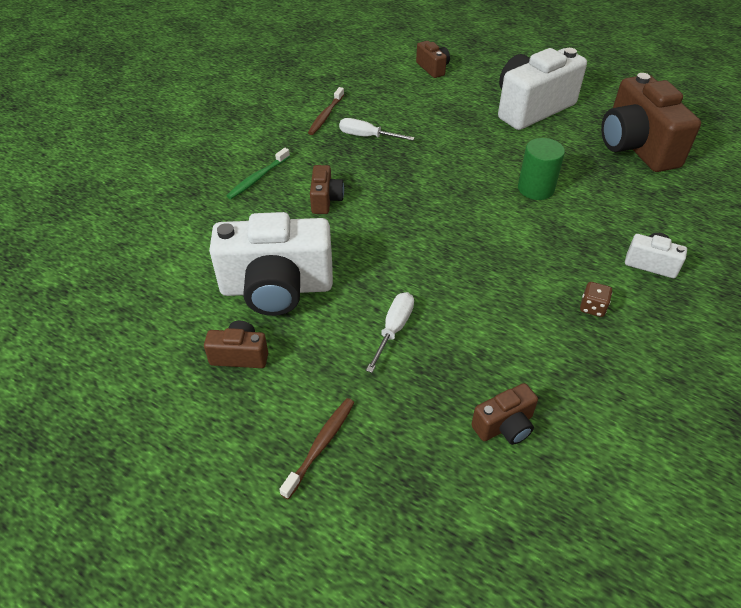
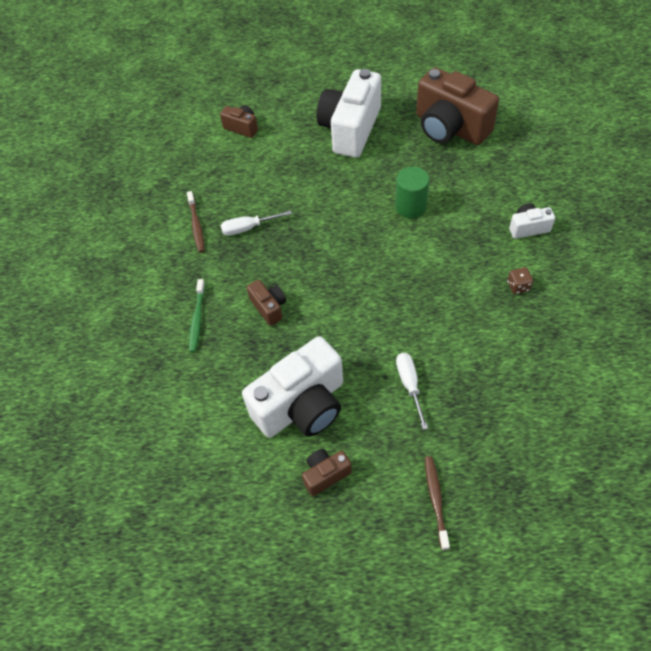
camera: 30 degrees left, 10 degrees up
(504, 426) = (531, 409): brown camera -> none

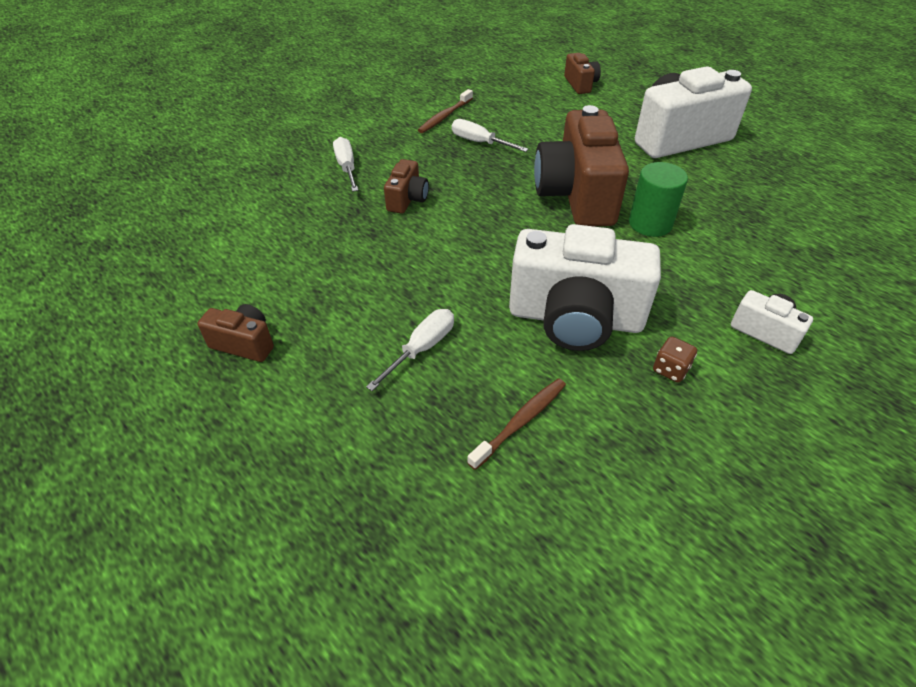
camera: 45 degrees right, 10 degrees down
(197, 319) = (347, 167): green toothbrush -> white screwdriver
(302, 405) = (315, 281): white camera -> white camera (575, 318)
(436, 500) = (284, 461): brown toothbrush -> brown toothbrush (520, 422)
(450, 128) = (792, 196): brown camera -> brown camera (576, 195)

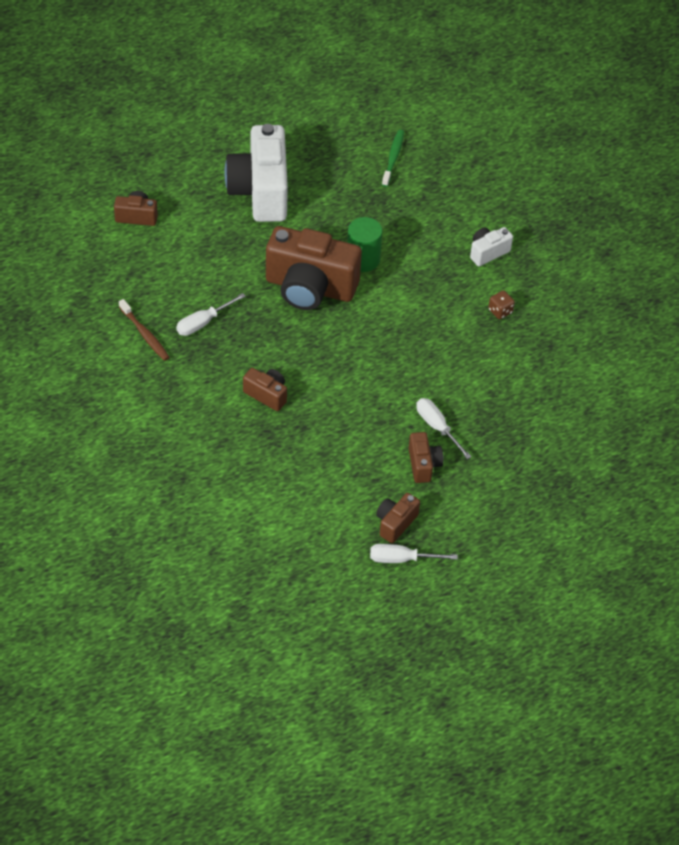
camera: 75 degrees left, 5 degrees up
(347, 167) = (199, 425): white screwdriver -> white screwdriver (402, 559)
(351, 349) = (423, 465): none -> brown camera
(520, 422) = (512, 395): brown toothbrush -> none
(575, 318) = (441, 339): white camera -> none
(827, 212) = (393, 158): none -> green toothbrush

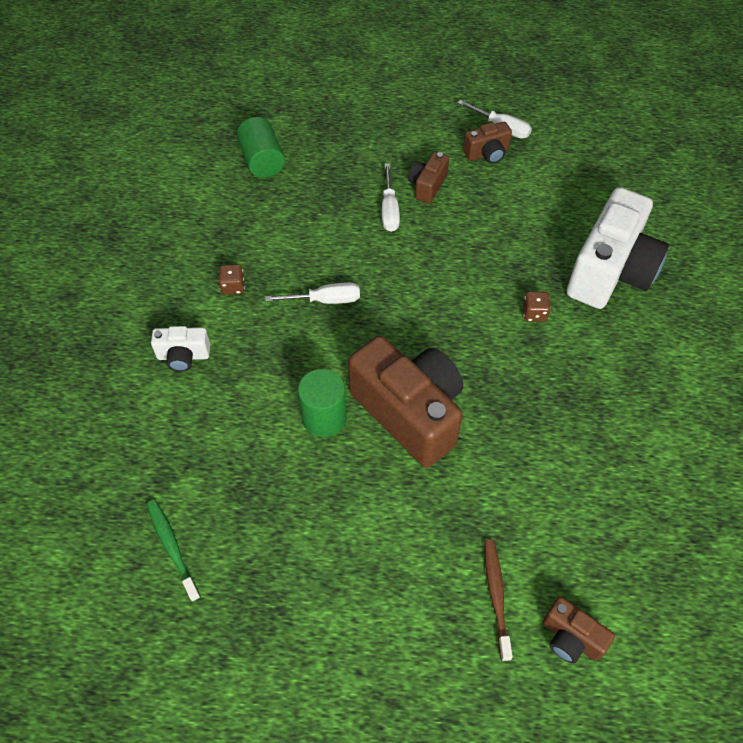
camera: 145 degrees left, 5 degrees up
(145, 334) = (637, 448): brown toothbrush -> brown toothbrush (496, 596)
(203, 323) = (559, 429): white screwdriver -> white screwdriver (325, 300)
(260, 191) = (379, 588): white camera -> white camera (610, 271)
(267, 395) = (534, 314): brown camera -> brown dice
(393, 158) = (172, 547): green toothbrush -> green toothbrush turned 105 degrees clockwise
(577, 421) = (262, 161): none -> green cylinder

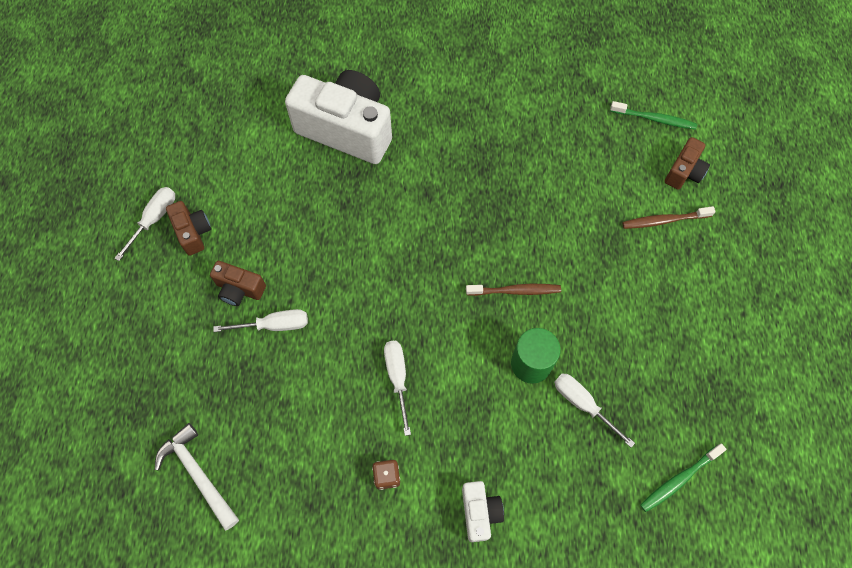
camera: 95 degrees left, 10 degrees up
(262, 161) = (198, 474): green cylinder -> white hammer
(272, 462) = (583, 404): none -> white screwdriver
(409, 412) = (515, 291): brown camera -> brown toothbrush
(534, 314) = (398, 191): brown dice -> none
(655, 614) = (654, 119): none -> green toothbrush

